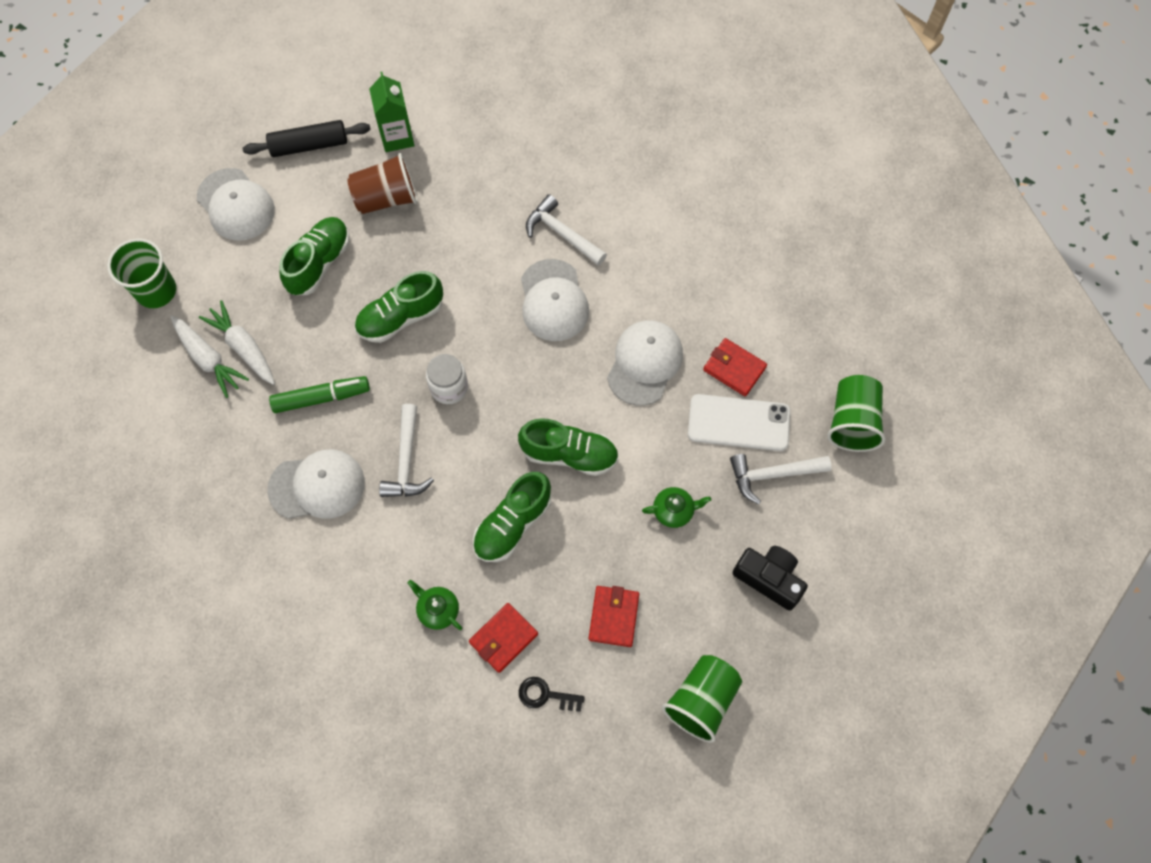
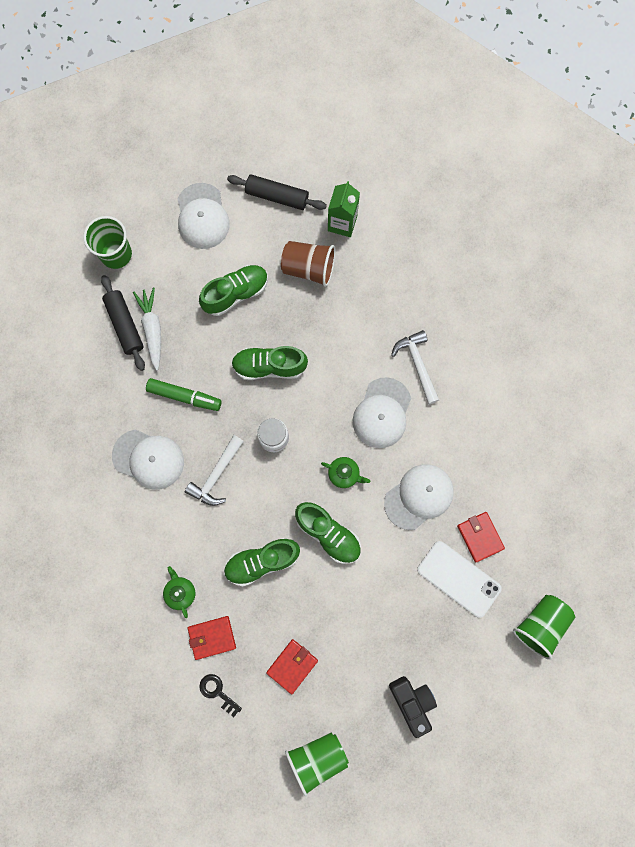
camera: 30 degrees right, 10 degrees up
(208, 359) = (125, 325): white carrot -> black rolling pin
(674, 510) = (376, 616): green teapot -> green teapot (344, 474)
(772, 475) = (459, 630): white hammer -> none

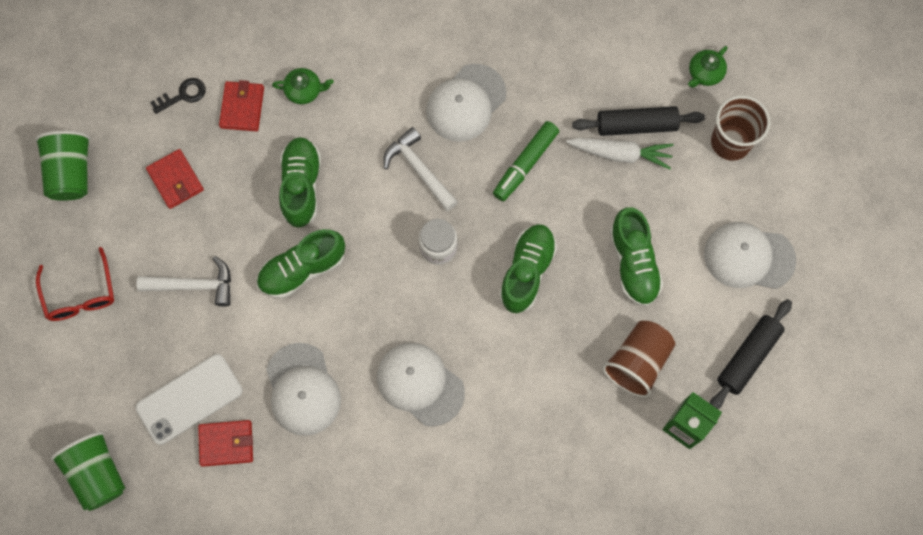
camera: 110 degrees right, 5 degrees down
(116, 254) = (730, 142): green cup -> brown cup
(344, 474) = (364, 312): green teapot -> green teapot (704, 73)
(412, 702) = (80, 294): black camera -> red glasses
(417, 364) = (465, 451): white hammer -> white hammer (194, 285)

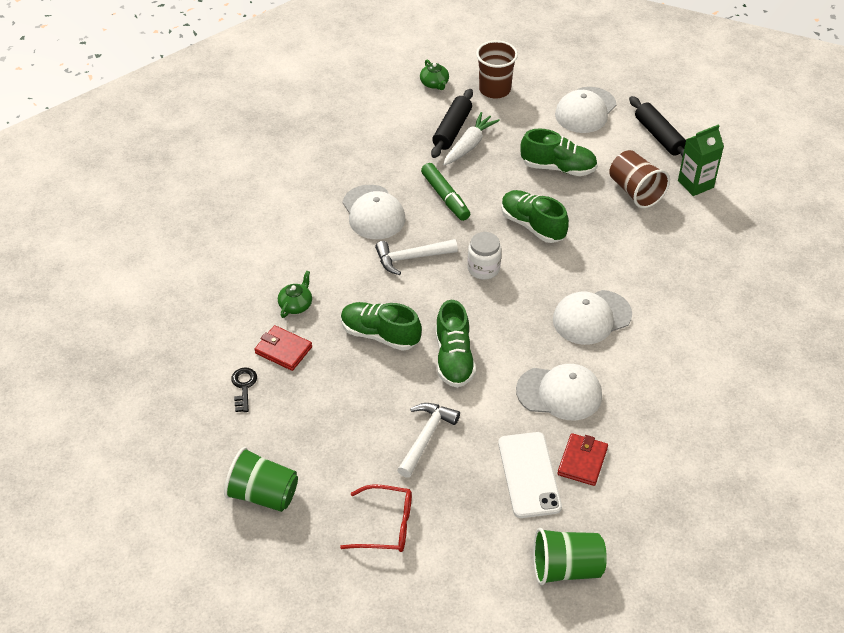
camera: 65 degrees left, 25 degrees down
(176, 180) = (320, 418): red wallet -> none

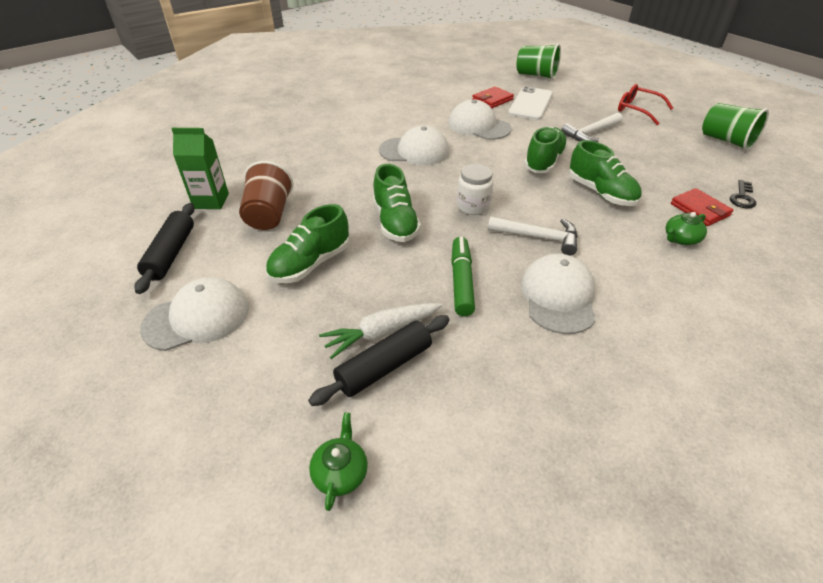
camera: 150 degrees left, 5 degrees down
(495, 89) = (264, 409): brown cup -> none
(558, 167) = (310, 264): green shoe -> green shoe turned 90 degrees counterclockwise

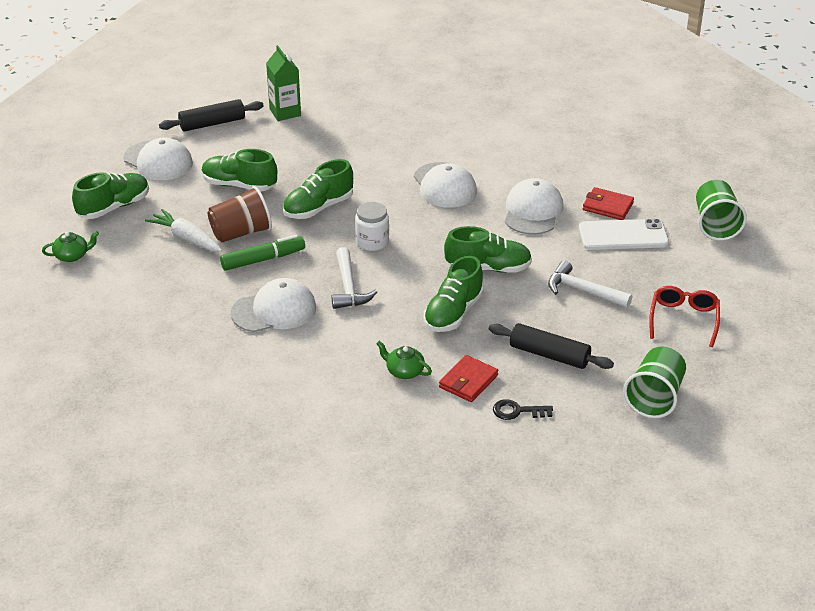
camera: 65 degrees right, 5 degrees down
(259, 389) = (114, 207): none -> green shoe
(269, 215) = (286, 145): brown cup -> brown cup (241, 233)
(384, 367) = (157, 248): black rolling pin -> black rolling pin (549, 355)

